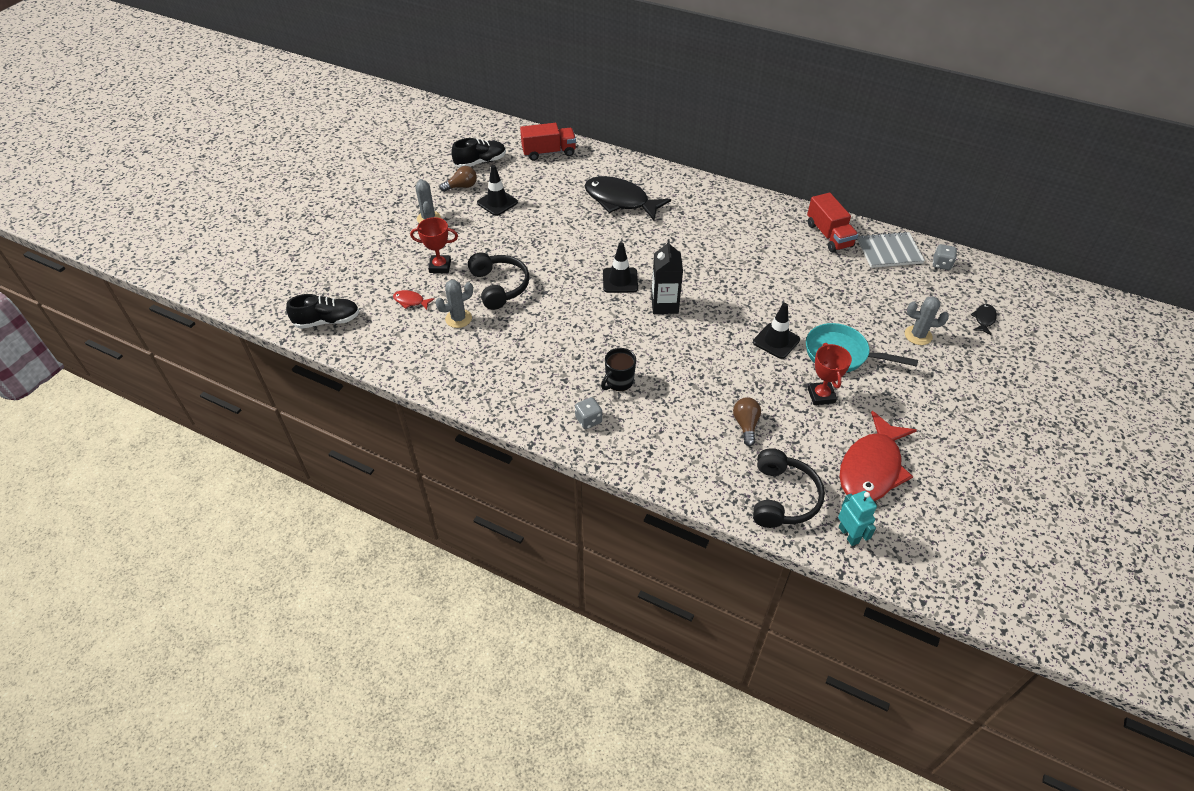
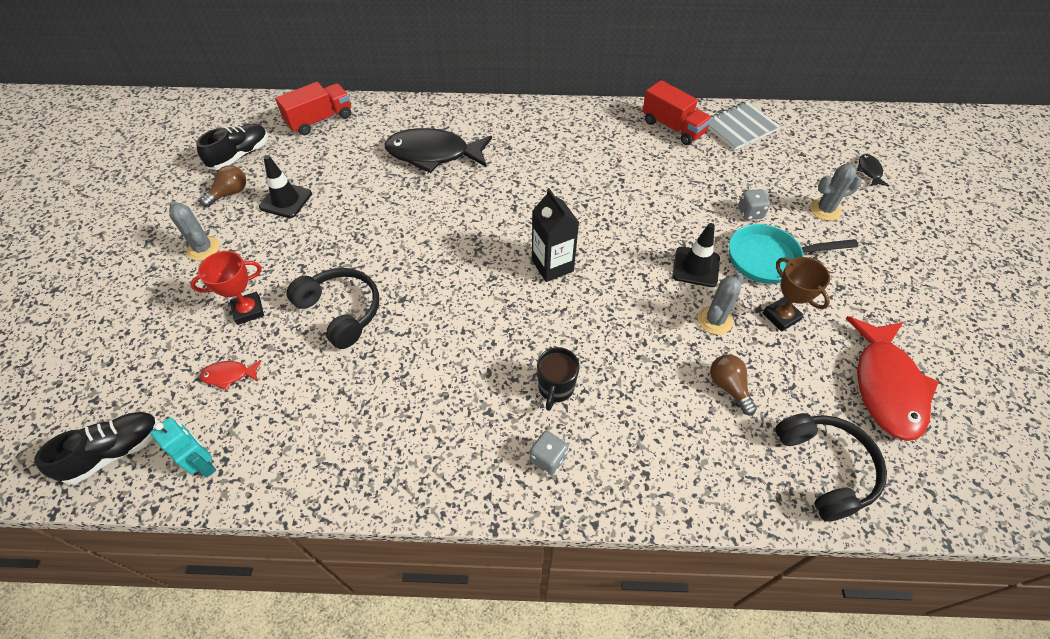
camera: 25 degrees left, 5 degrees up
(458, 318) = (307, 377): grey cactus -> grey cactus (714, 320)
(620, 280) = (485, 252): black traffic cone -> none
(821, 395) = (781, 316): red trophy -> brown trophy
(849, 535) = (921, 486): turquoise robot -> turquoise robot (204, 464)
(941, 264) = (794, 126): grey dice -> grey dice (750, 213)

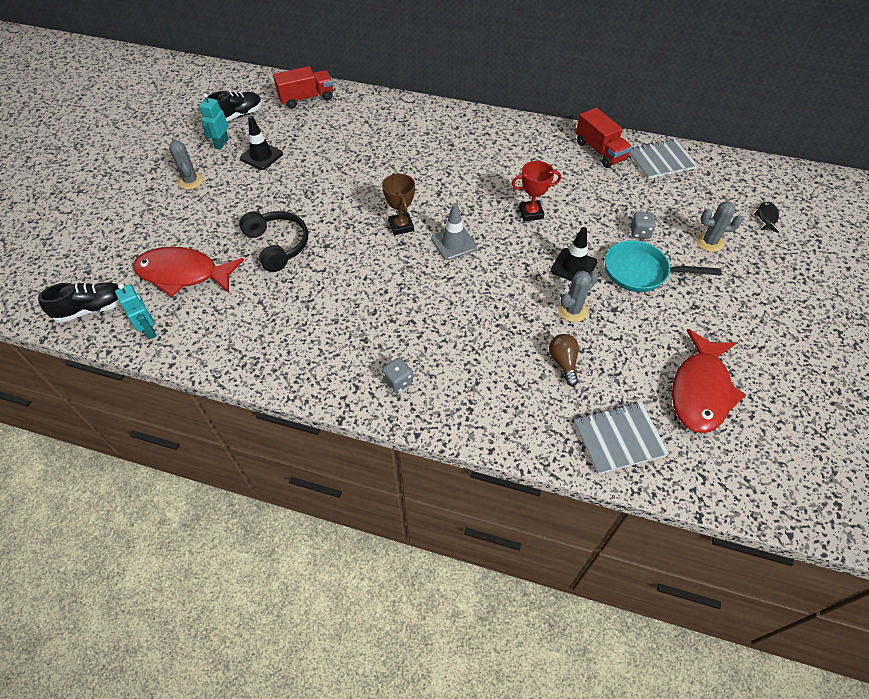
camera: 15 degrees right, 0 degrees up
(229, 375) = (183, 274): red fish -> red fish, size x2.37
(230, 193) = (221, 143): brown light bulb -> turquoise robot
(248, 310) = (210, 231): red trophy -> red trophy (531, 213)
(433, 154) = (388, 140): black fish -> none
(552, 266) = (453, 243): black carton -> grey traffic cone
(555, 388) = (422, 334): black mug -> none
(781, 316) = (631, 319): brown trophy -> brown trophy (401, 226)
(825, 468) = (619, 439): black headphones -> grey notebook

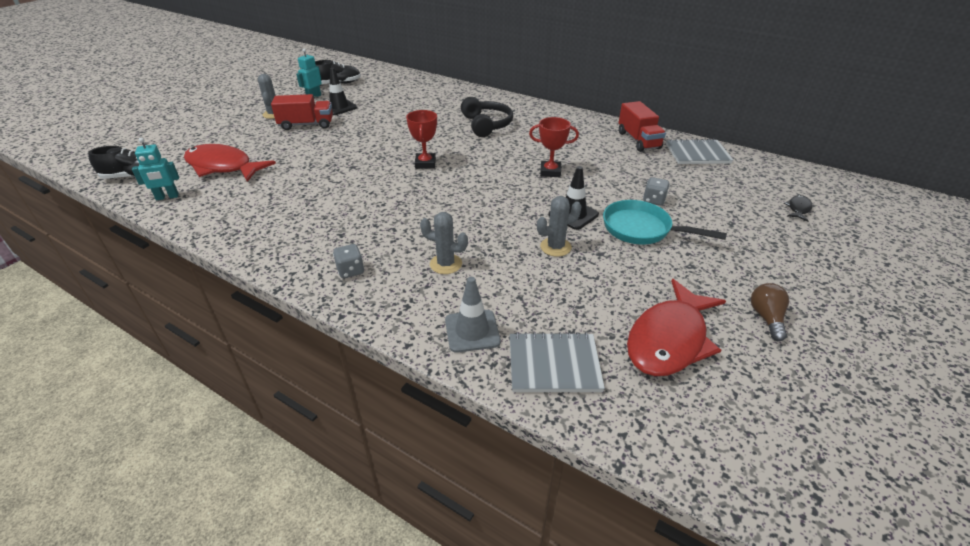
camera: 15 degrees right, 15 degrees down
(149, 330) = (167, 197): turquoise robot -> turquoise robot turned 90 degrees clockwise
(277, 245) = (311, 160): black headphones -> black headphones (486, 125)
(306, 99) = (398, 80): red truck -> red truck (306, 125)
(401, 226) = (425, 163): brown trophy -> red trophy
(453, 243) = (466, 181): grey traffic cone -> grey traffic cone (472, 331)
(563, 362) = (524, 286): brown light bulb -> brown light bulb (766, 318)
(709, 242) = (726, 218): grey cactus -> grey cactus (446, 264)

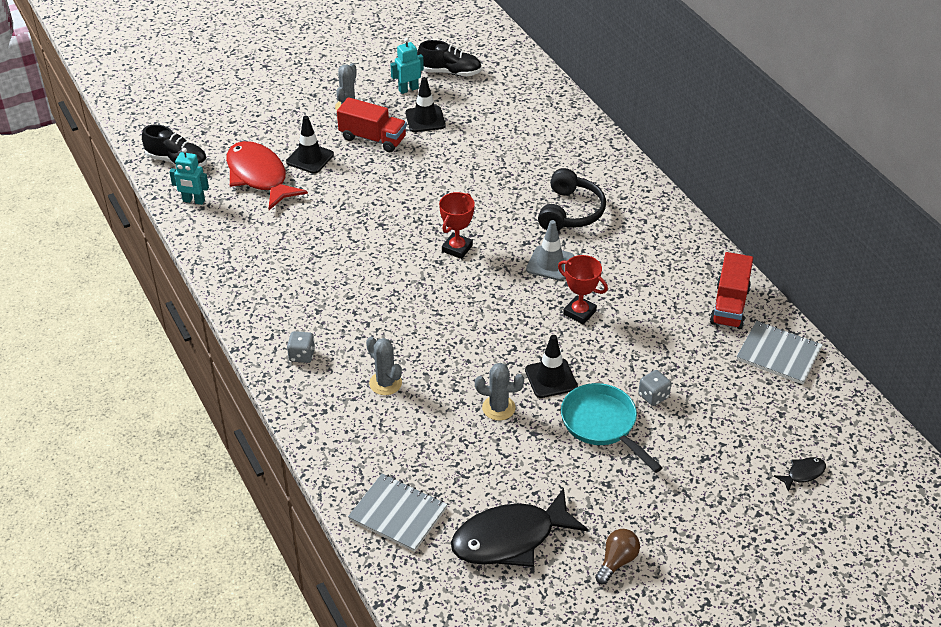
camera: 30 degrees right, 5 degrees up
(262, 146) = (310, 158): none -> black traffic cone
(472, 331) = (358, 457): grey traffic cone -> grey traffic cone (550, 263)
(669, 339) = (510, 538): red fish -> black fish

